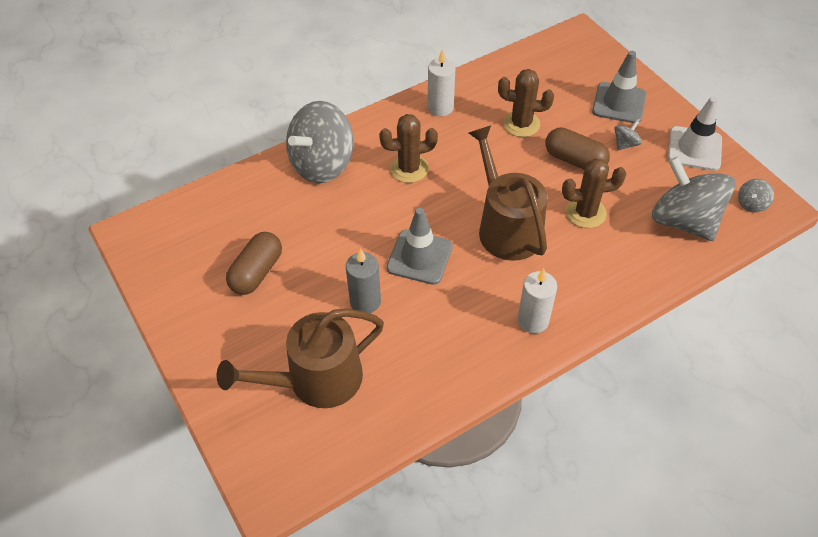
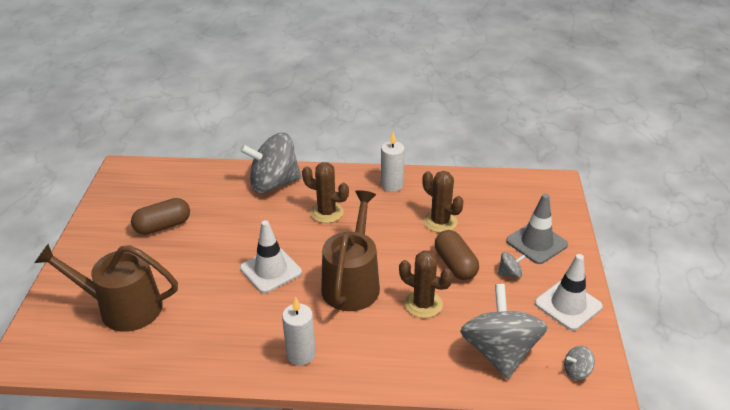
camera: 35 degrees right, 15 degrees down
(365, 301) = (205, 278): grey candle -> none
(419, 257) = (271, 270): grey traffic cone -> white traffic cone

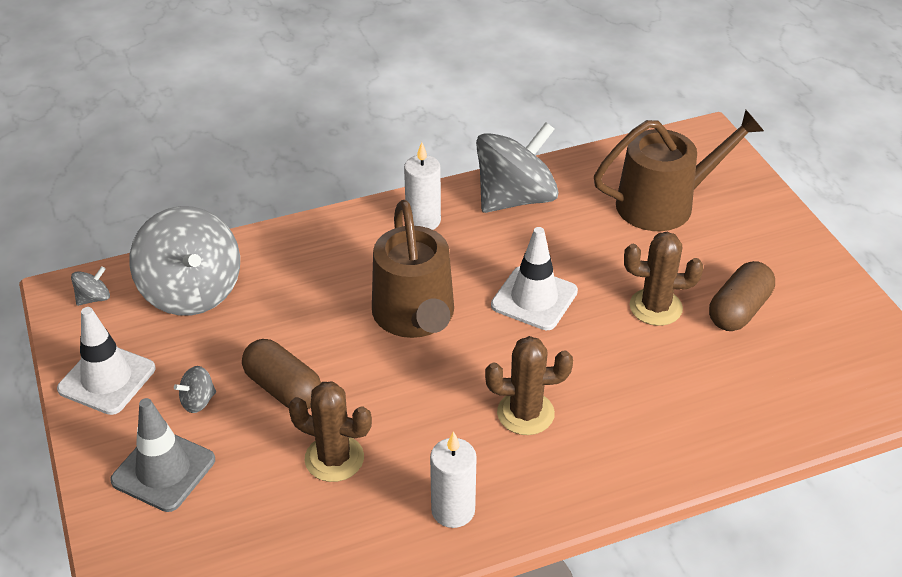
camera: 155 degrees right, 5 degrees up
(274, 183) = (655, 440): grey spinning top -> grey spinning top (515, 198)
(423, 304) = (307, 318): brown cactus -> brown cactus (655, 307)

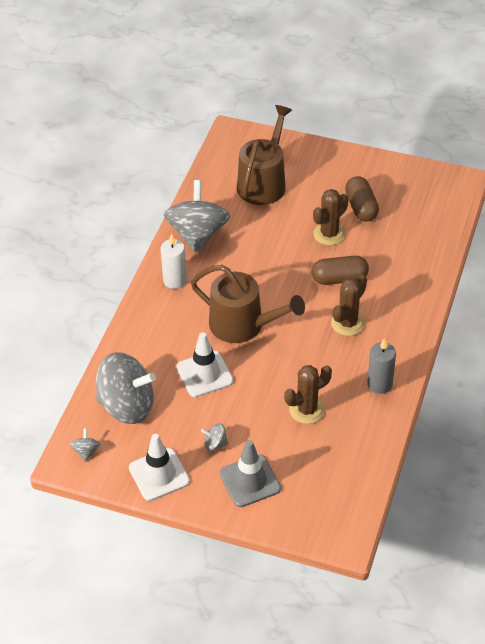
camera: 50 degrees left, 5 degrees up
(198, 401) = (215, 444): grey spinning top -> grey spinning top turned 90 degrees clockwise
(283, 389) = (241, 405): brown capsule -> brown capsule (339, 279)
(453, 510) = (379, 384): white candle -> grey candle
(534, 298) = (277, 273): white traffic cone -> white traffic cone (204, 374)

